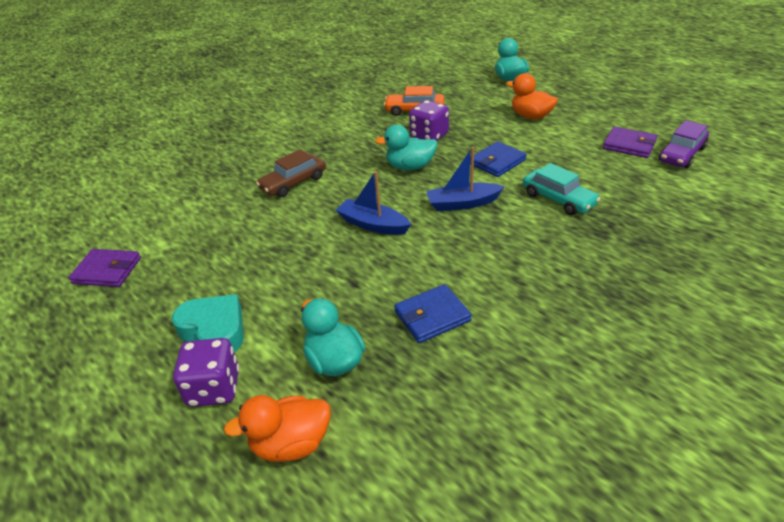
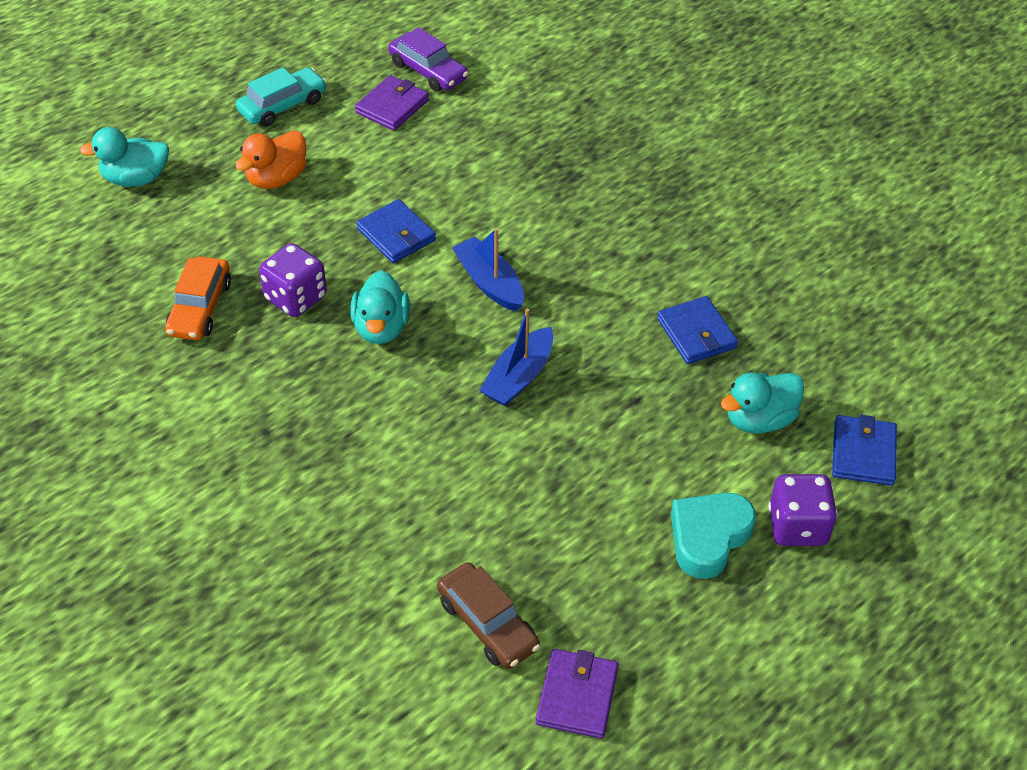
camera: 90 degrees left, 10 degrees up
(291, 444) = (863, 453): orange duck -> blue wallet
(293, 183) = (388, 471): brown car -> brown car (487, 624)
(462, 203) = (489, 283): blue boat -> blue boat turned 150 degrees clockwise
(558, 199) = (499, 195): turquoise car -> turquoise car (282, 105)

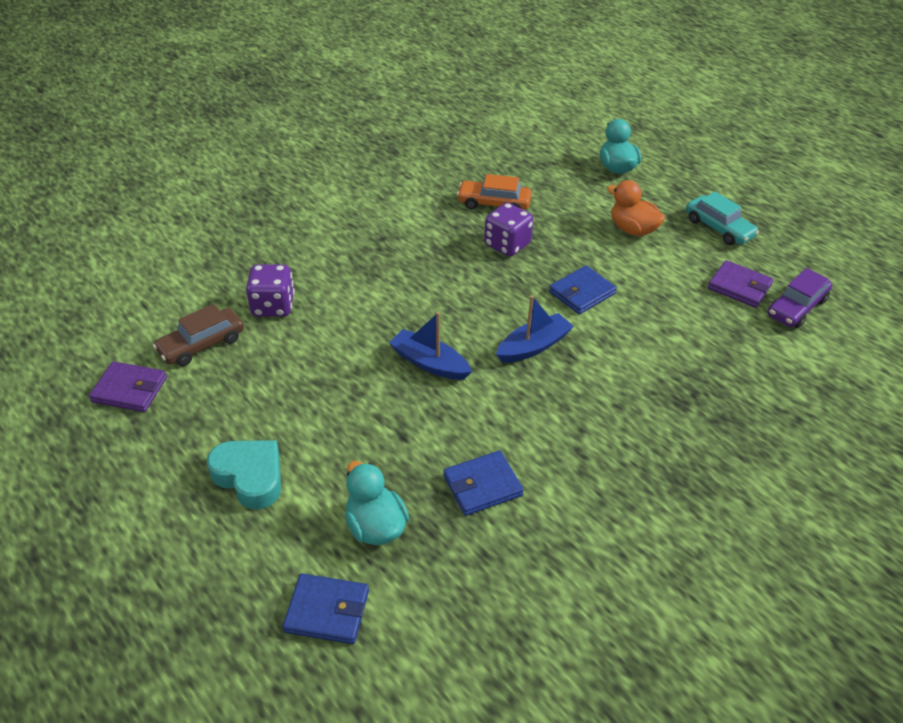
camera: 90 degrees right, 5 degrees down
(381, 328) = (479, 287): turquoise duck -> none
(797, 526) = (250, 543): purple dice -> purple dice (273, 306)

